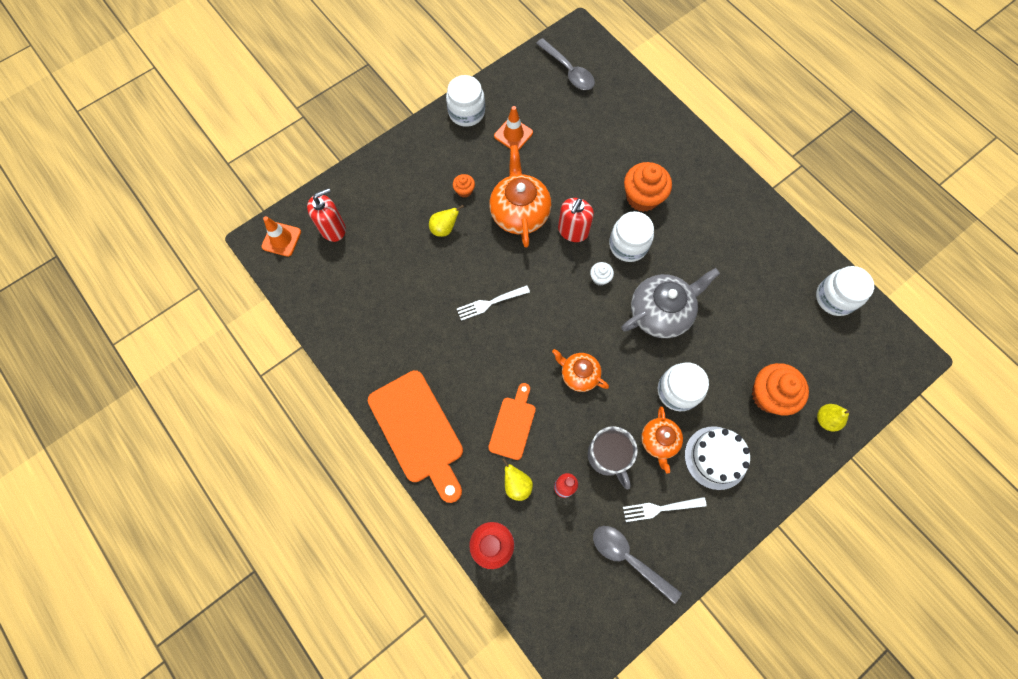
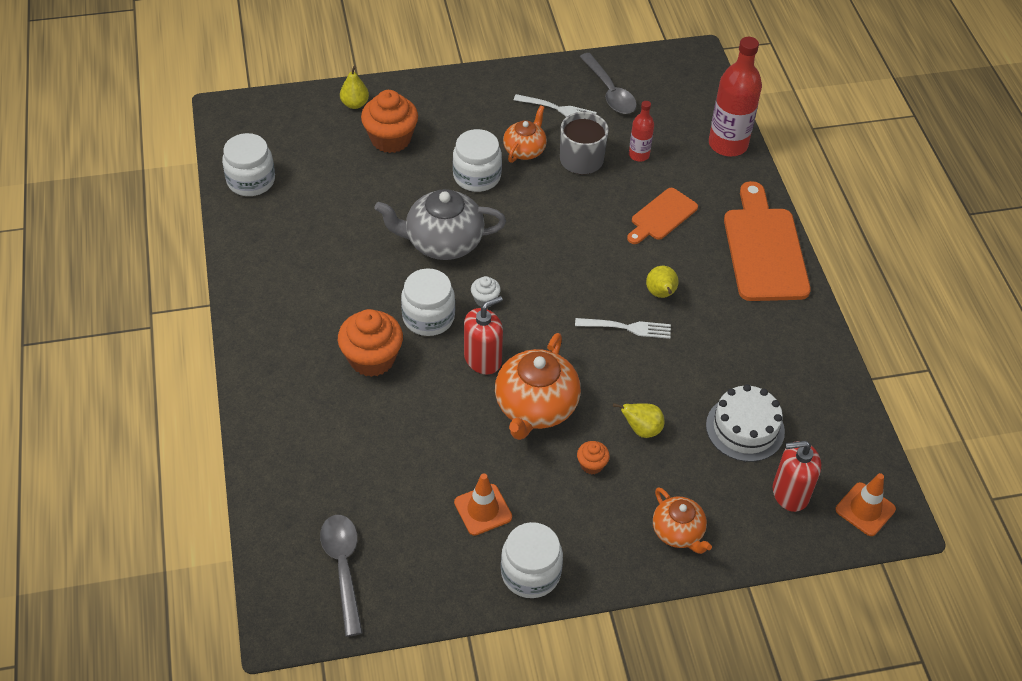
camera: 155 degrees left, 20 degrees down
(516, 484) = (683, 173): yellow pear -> yellow pear (661, 294)
(579, 374) = (568, 227): orange teapot -> orange teapot (678, 532)
(716, 457) = (480, 120): white cake -> white cake (745, 428)

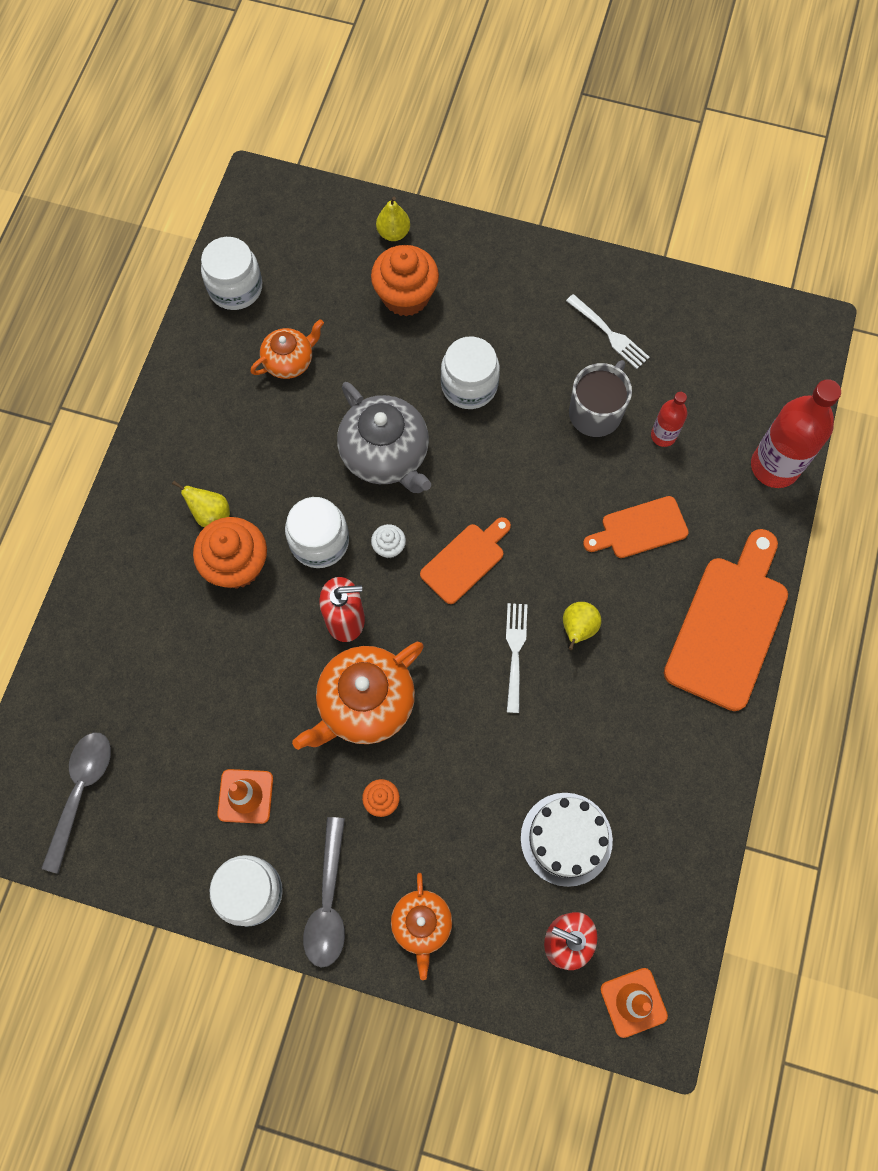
camera: 30 degrees right, 20 degrees up
(443, 242) = (386, 454): grey teapot -> grey teapot turned 150 degrees counterclockwise
(525, 150) = (540, 373): orange teapot -> orange teapot (289, 361)
(549, 285) = (465, 560): none -> orange cutting board
(609, 91) = (681, 334): grey spoon -> grey spoon (328, 901)
(626, 328) = (515, 653): white fork -> white fork turned 120 degrees counterclockwise
(641, 429) = (457, 785): yellow pear -> yellow pear (211, 514)

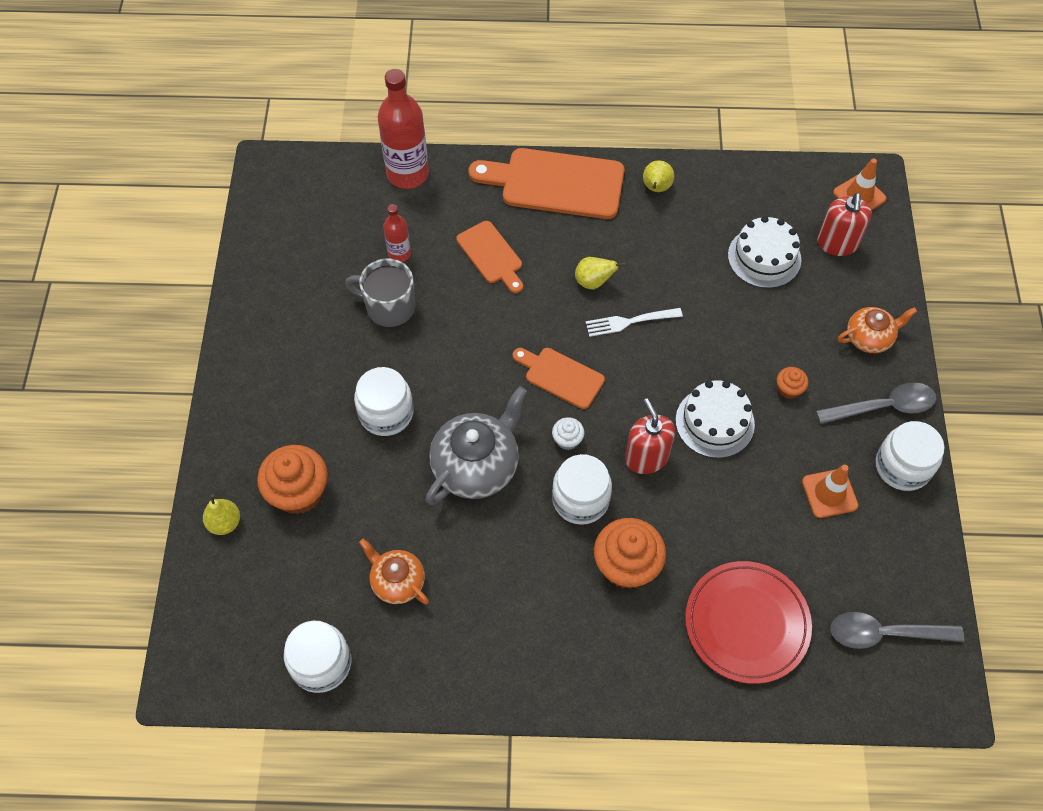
camera: 105 degrees left, 10 degrees down
(140, 659) = (746, 623): none -> red plate
(211, 514) = (584, 605): yellow pear -> yellow pear (656, 188)
(365, 703) = (714, 422): orange teapot -> white cake
(608, 333) = (305, 312): white fork -> none

